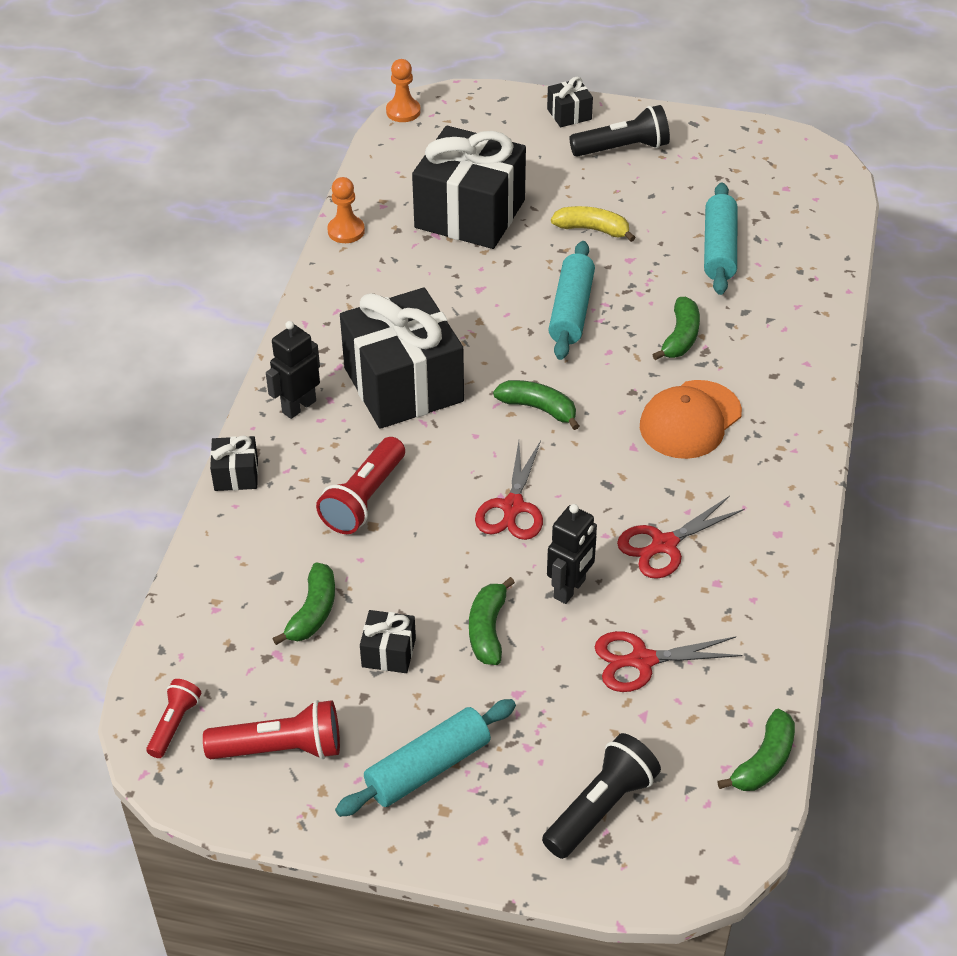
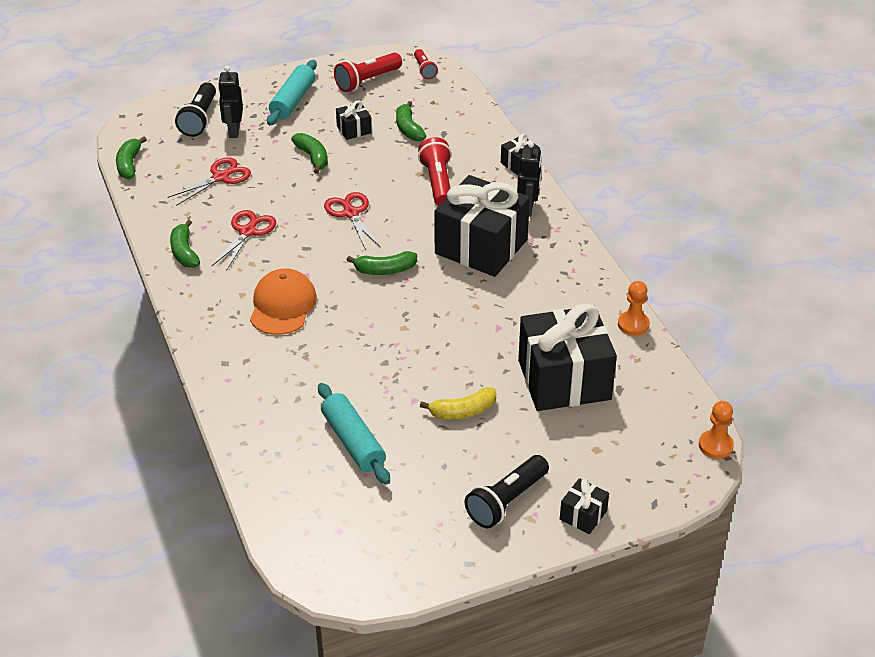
camera: 145 degrees right, 5 degrees down
(570, 589) = (284, 190): black robot -> black robot (234, 131)
(571, 310) = (421, 341): turquoise rolling pin -> none
(680, 337) = (330, 357): green banana -> green banana (184, 252)

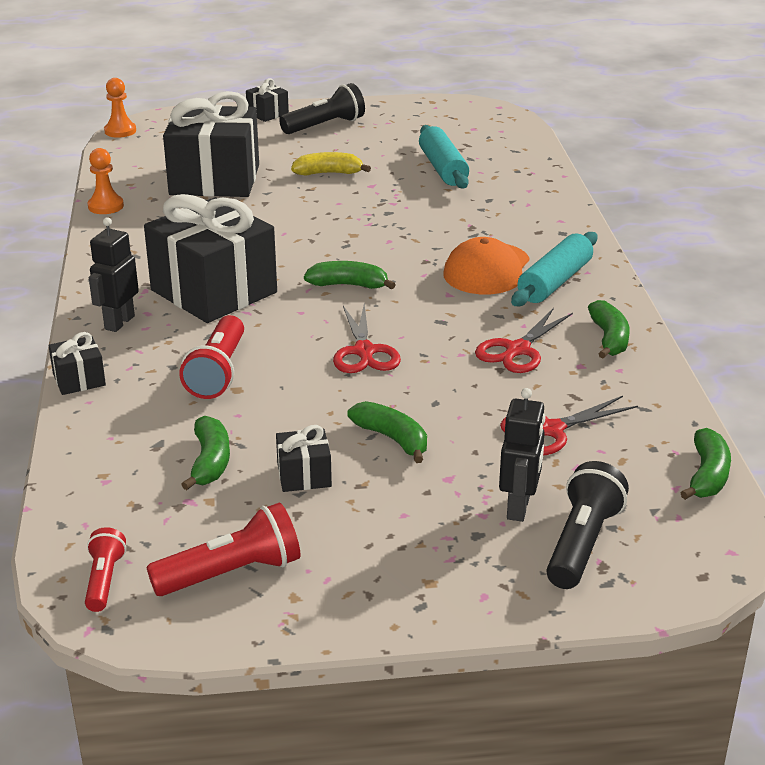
camera: 165 degrees left, 10 degrees down
(293, 101) = (394, 553): turquoise rolling pin -> turquoise rolling pin (555, 282)
(312, 157) = (392, 439): green banana -> green banana turned 150 degrees clockwise

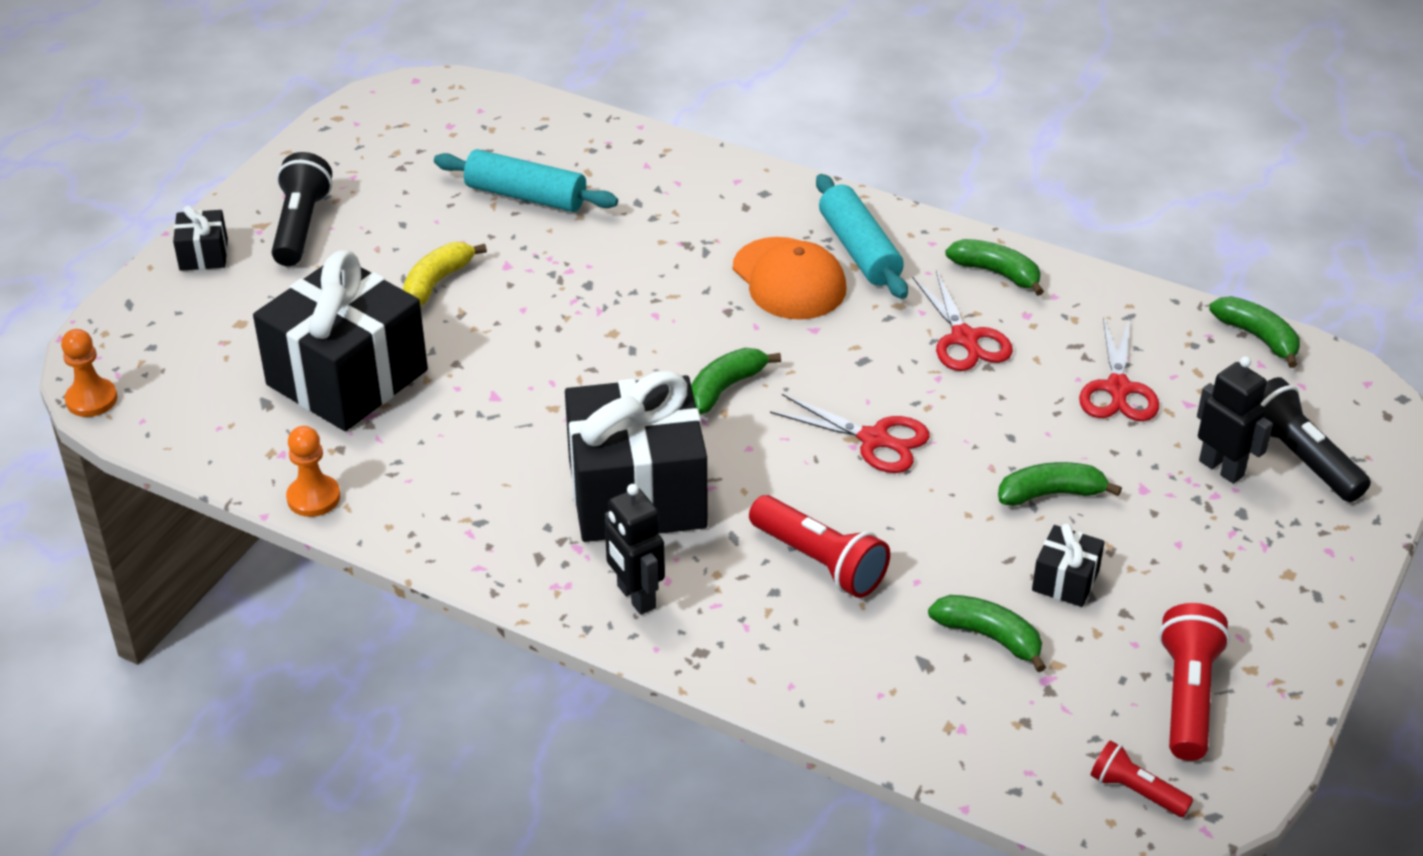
camera: 55 degrees left, 10 degrees up
(79, 379) = (736, 676): black gift -> none

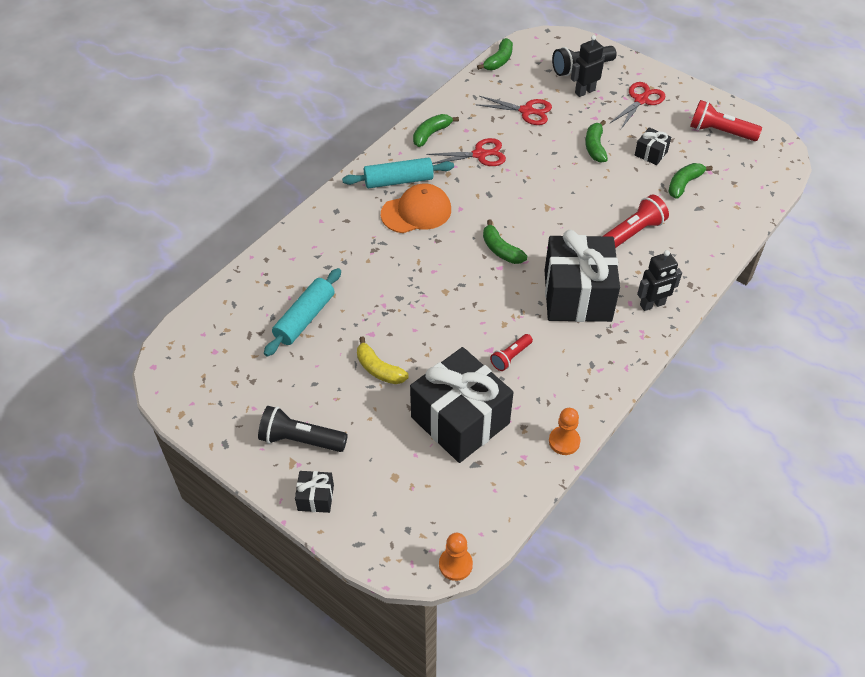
camera: 80 degrees left, 10 degrees up
(875, 440) = (549, 199): red scissors -> red scissors (641, 100)
(1136, 791) = (771, 157): red flashlight -> red flashlight (510, 357)
(1257, 337) = (499, 61): green banana -> green banana turned 150 degrees clockwise

